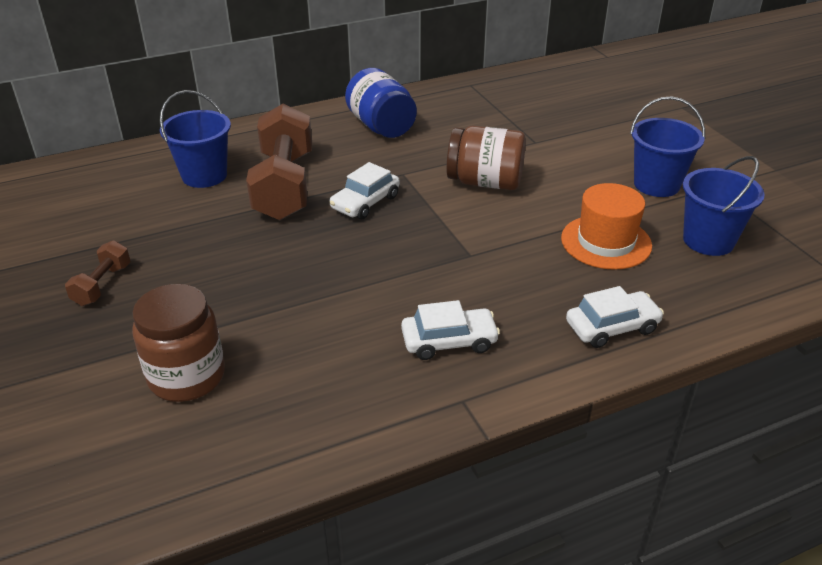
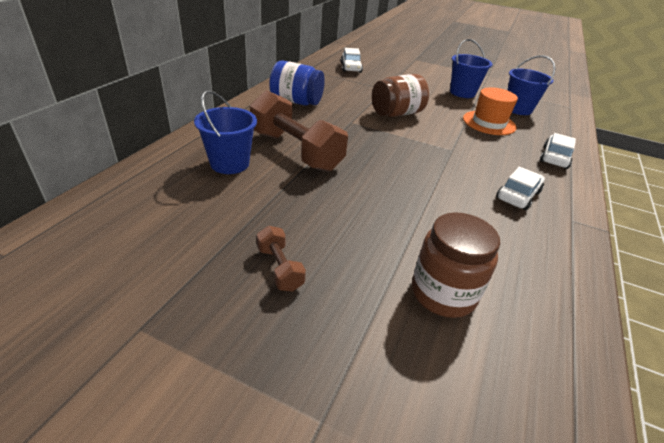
camera: 45 degrees left, 0 degrees up
(365, 202) = (358, 143): white car -> white car (351, 68)

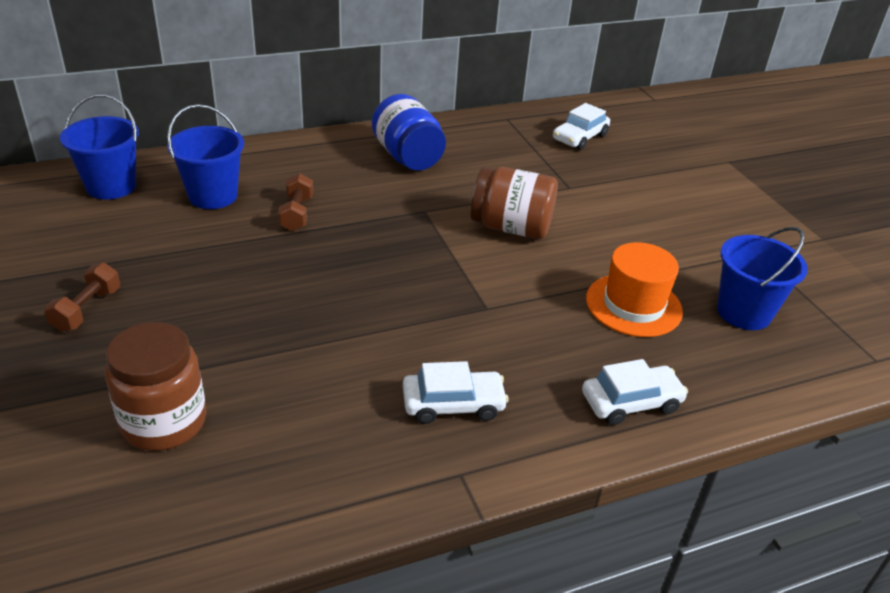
camera: 45 degrees right, 0 degrees up
(296, 151) = (297, 214): brown dumbbell -> brown dumbbell, size x0.46
(462, 93) = (694, 245): blue bucket -> blue bucket (111, 186)

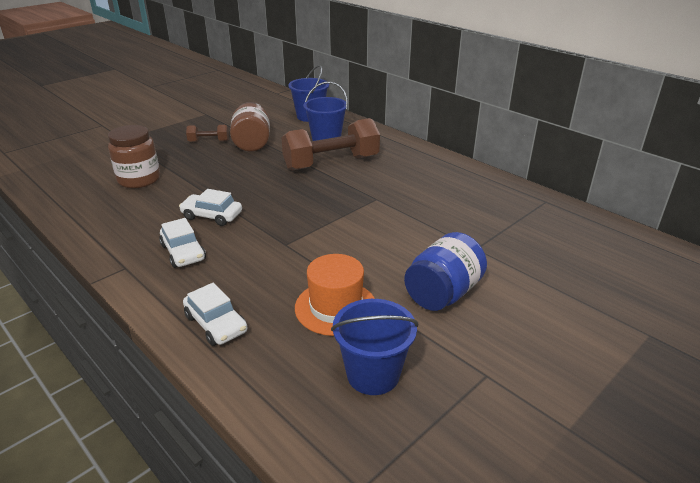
camera: 70 degrees right, 5 degrees down
(297, 214) = (331, 163): brown dumbbell -> brown dumbbell, size x2.16
(408, 157) = (436, 178): blue jar -> blue jar (443, 293)
(511, 227) = (389, 234): brown jar -> brown jar (252, 143)
(580, 137) = (565, 239): white car -> white car (212, 216)

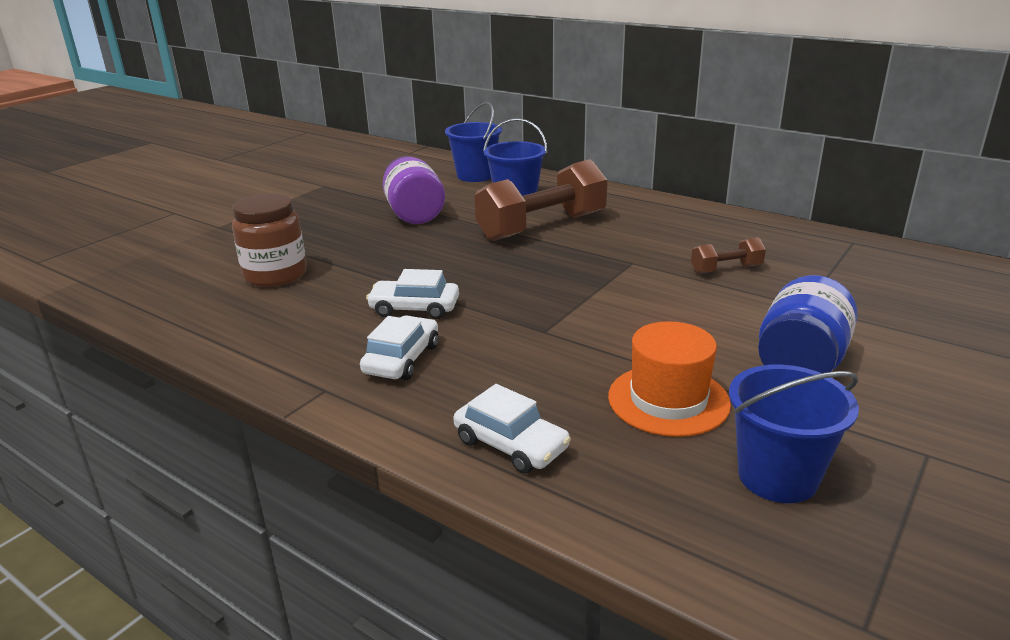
camera: 10 degrees left, 5 degrees down
(183, 252) = (402, 359): white car -> white car turned 120 degrees counterclockwise
(209, 141) = (350, 218): brown dumbbell -> brown dumbbell (726, 269)
(252, 143) = (414, 214): brown jar -> purple jar

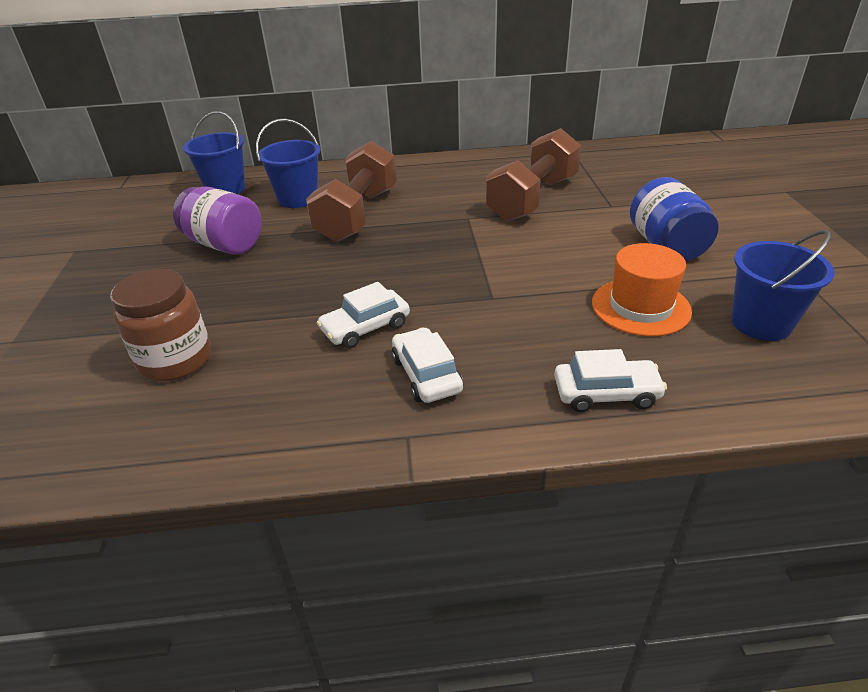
camera: 40 degrees left, 10 degrees up
(726, 269) = (533, 199): brown dumbbell -> brown dumbbell, size x2.16

